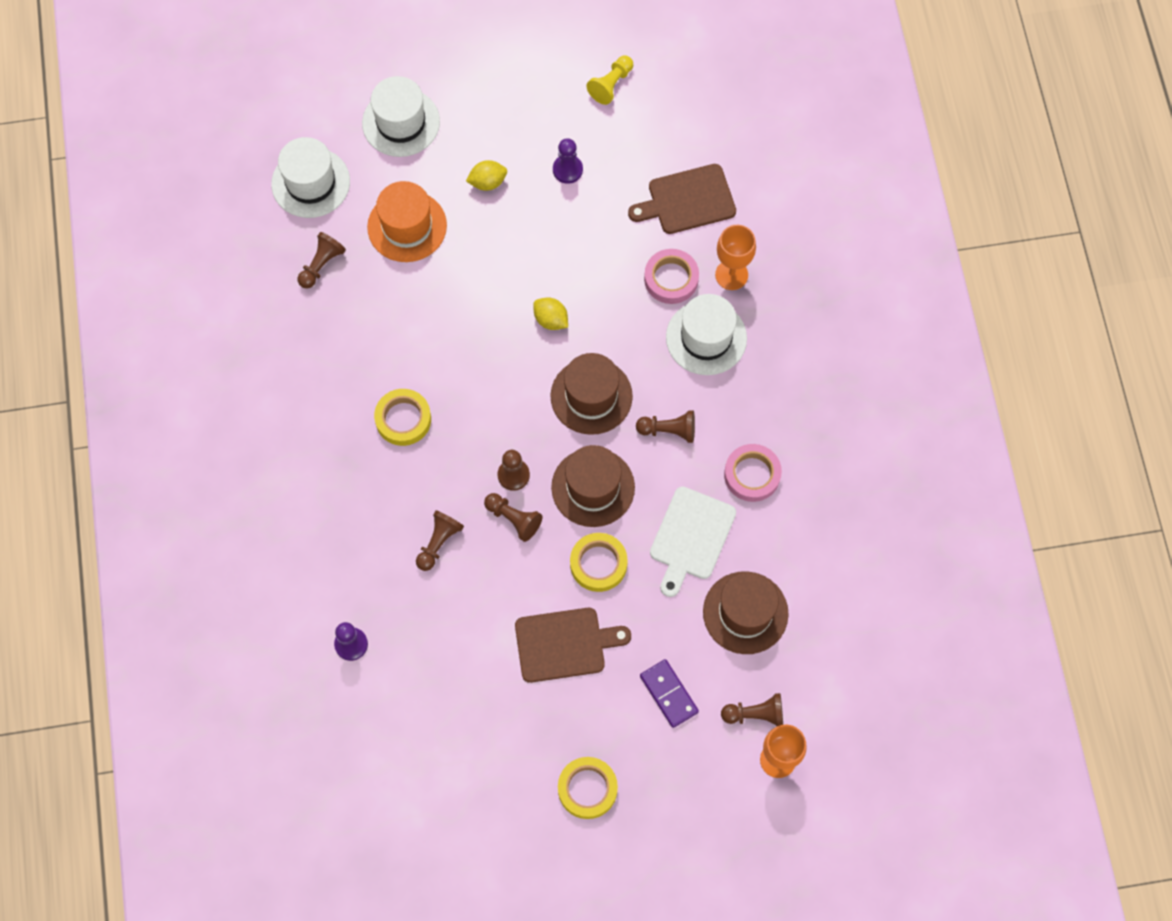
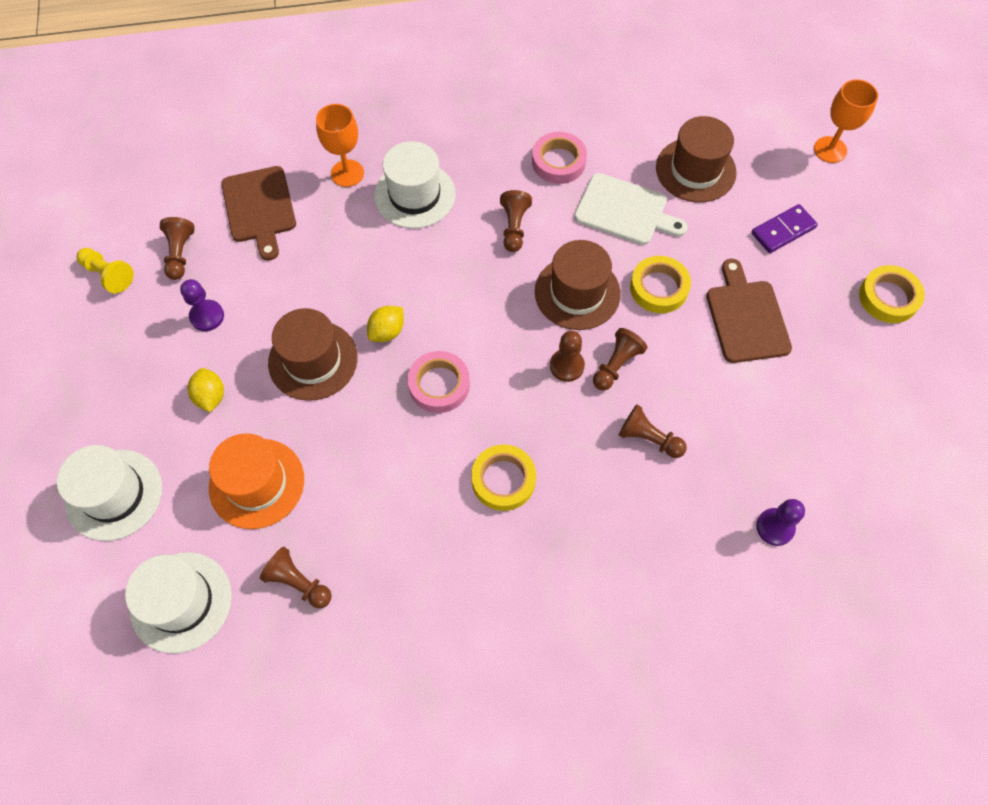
camera: 90 degrees left, 5 degrees down
(591, 396) = (476, 294): brown hat -> brown hat (313, 360)
(671, 279) = (347, 223): pink tape -> pink tape (439, 385)
(755, 714) = (791, 165): brown pawn -> brown pawn (180, 254)

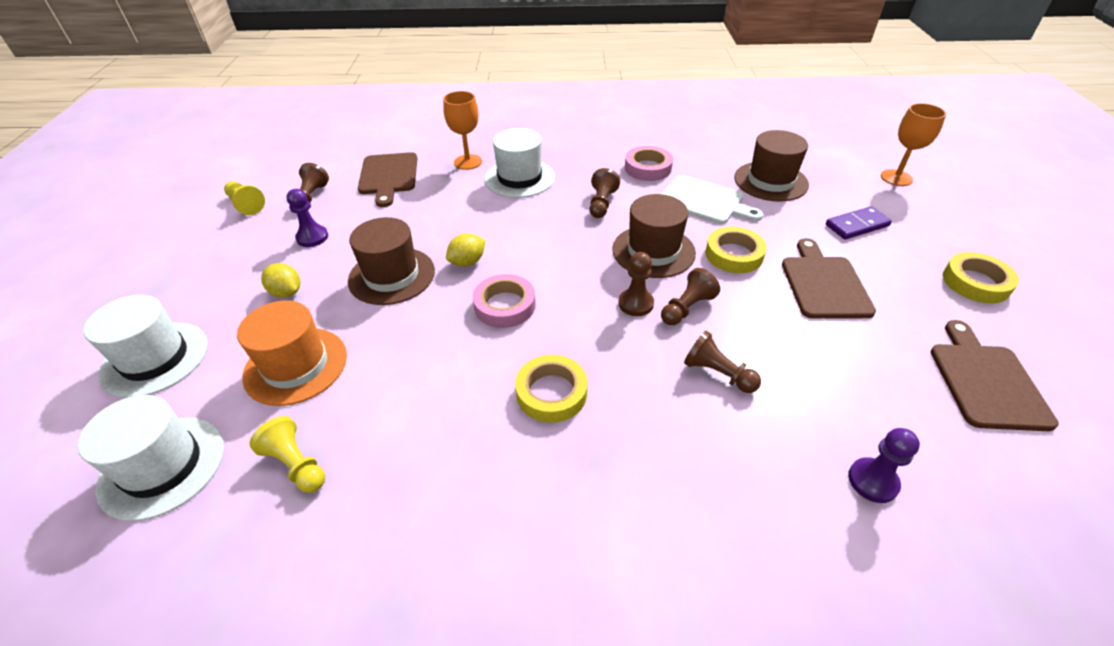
camera: 10 degrees right, 20 degrees down
(210, 396) = (287, 292): yellow lemon -> yellow lemon turned 45 degrees counterclockwise
(298, 582) = (296, 464): brown pawn -> yellow pawn
(878, 415) = (985, 381): none -> brown cutting board

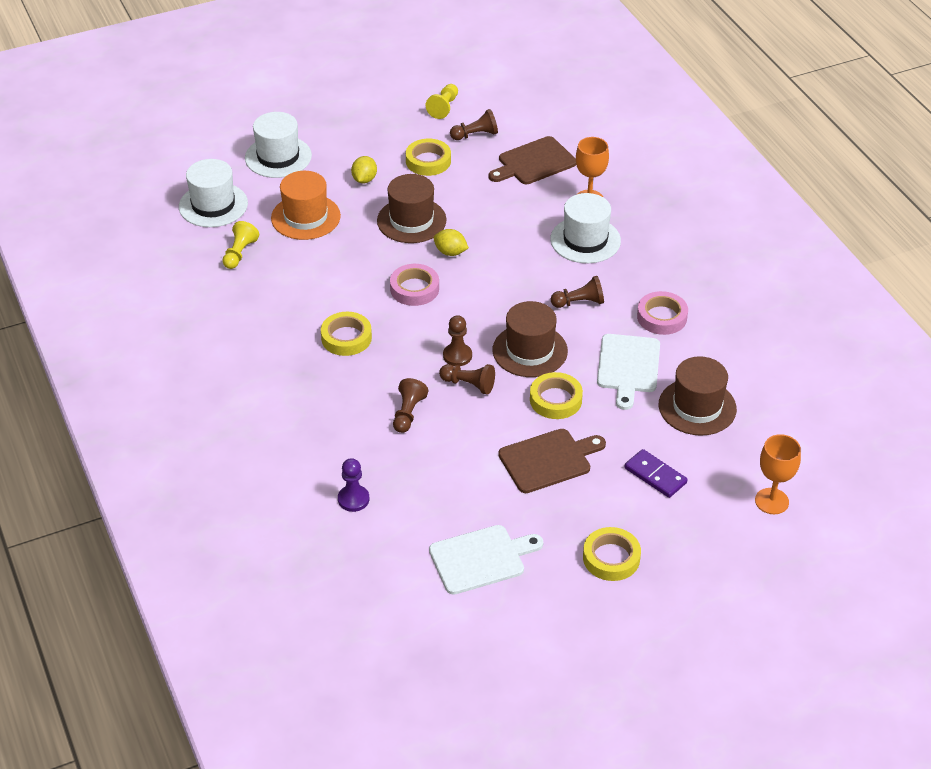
camera: 65 degrees right, 0 degrees up
(312, 237) = (428, 161): purple pawn -> yellow tape
(985, 381) = (481, 558): brown cutting board -> white cutting board

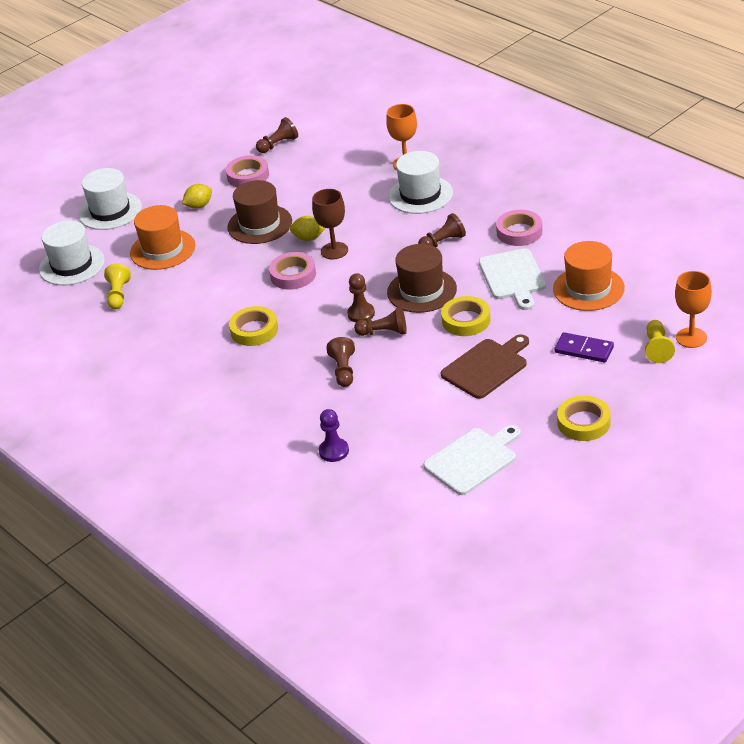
camera: 15 degrees left, 5 degrees down
(364, 179) = (199, 206): yellow lemon -> yellow lemon turned 60 degrees clockwise
(428, 161) = (248, 176): yellow tape -> pink tape
(444, 107) = (238, 132): yellow pawn -> yellow pawn (657, 348)
(468, 275) = (334, 251): none -> brown goblet
(534, 162) = (342, 150): brown cutting board -> none
(697, 407) = (588, 288): brown hat -> orange hat

